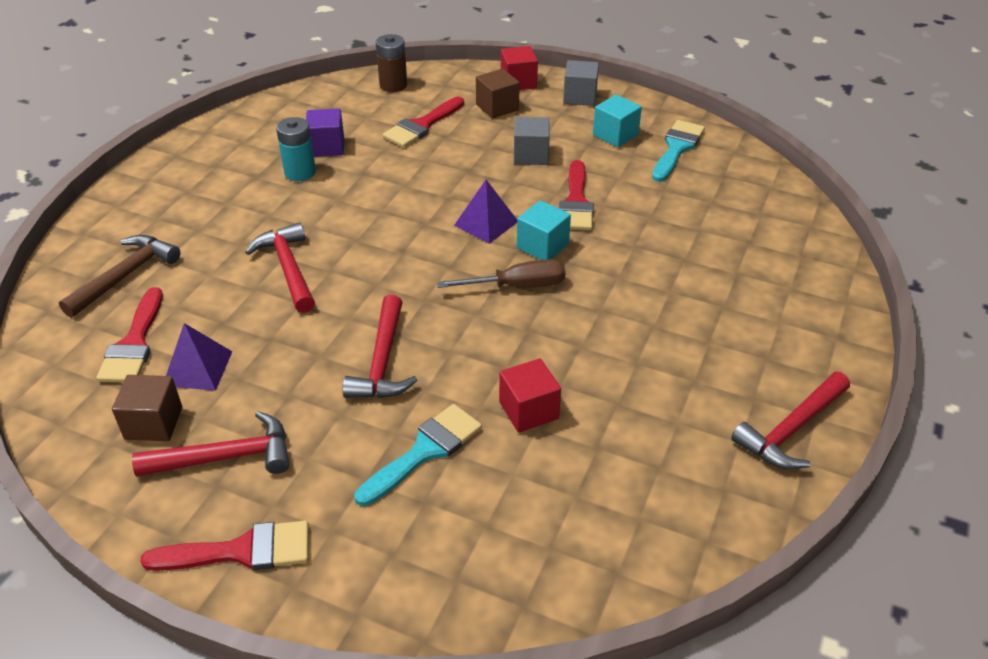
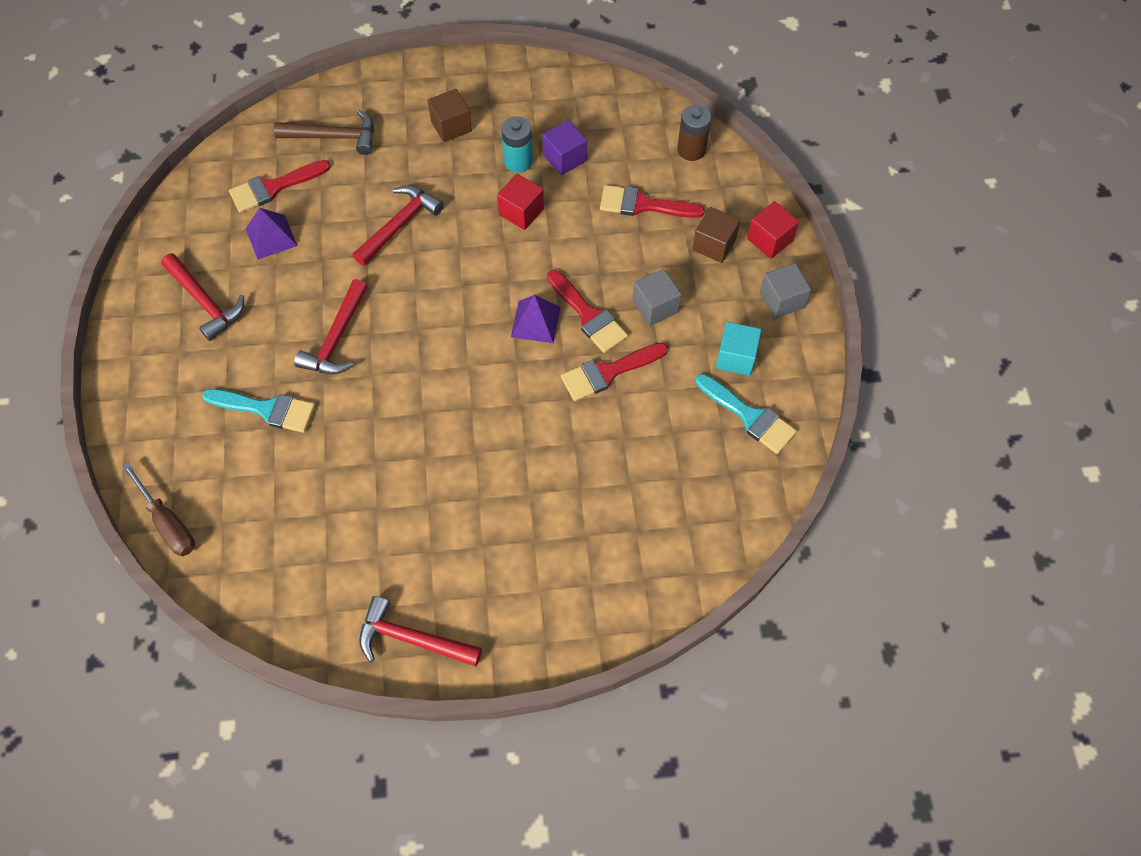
camera: 60 degrees right, 20 degrees up
(153, 423) = (212, 245): brown cube -> brown cube (451, 126)
(241, 551) = (139, 355): red brush -> red brush (588, 315)
(383, 361) = (336, 339): red hammer -> red hammer turned 45 degrees counterclockwise
(517, 286) = (469, 382): brown screwdriver -> brown screwdriver (168, 523)
(528, 410) = (338, 453): red cube -> red cube (521, 212)
(542, 246) = (531, 375): turquoise cube -> none
(677, 148) = (749, 416): turquoise brush -> turquoise brush turned 45 degrees clockwise

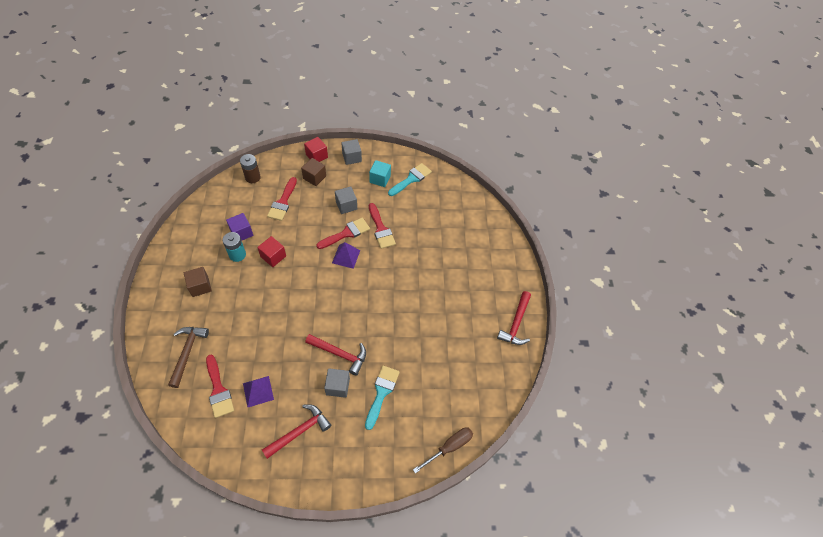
camera: 90 degrees left, 5 degrees down
(278, 343) = (338, 386): none -> grey cube
(399, 224) = (267, 318): red hammer -> none

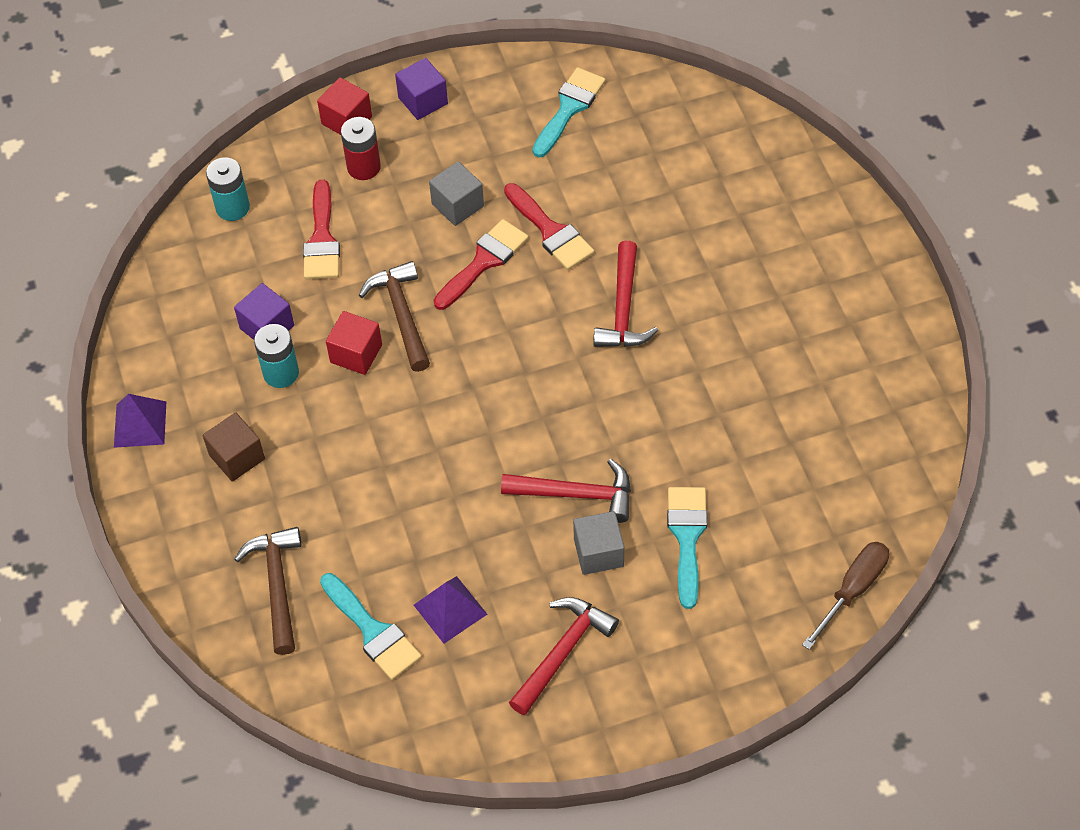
camera: 10 degrees left, 0 degrees up
(218, 390) = (373, 631): red brush -> turquoise brush
(253, 177) = (232, 207): brown battery -> turquoise battery
(300, 245) = (401, 314): none -> brown hammer
(314, 177) = (364, 167): brown cube -> red battery
(346, 256) = (504, 308): purple pyramid -> purple pyramid (140, 424)
(351, 157) = (423, 101): grey cube -> purple cube
(380, 179) = (503, 128): turquoise cube -> none
(516, 323) = (894, 331): red hammer -> red hammer (623, 309)

